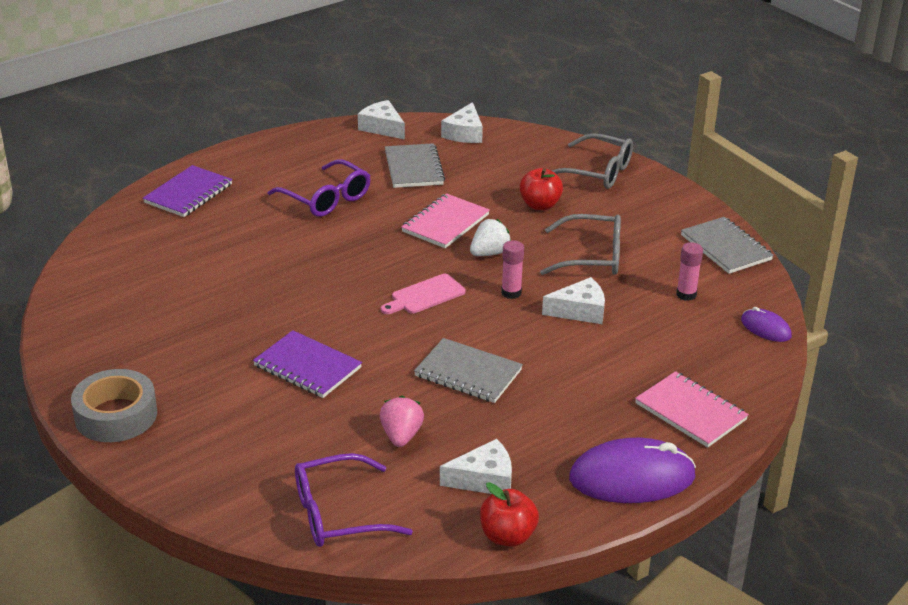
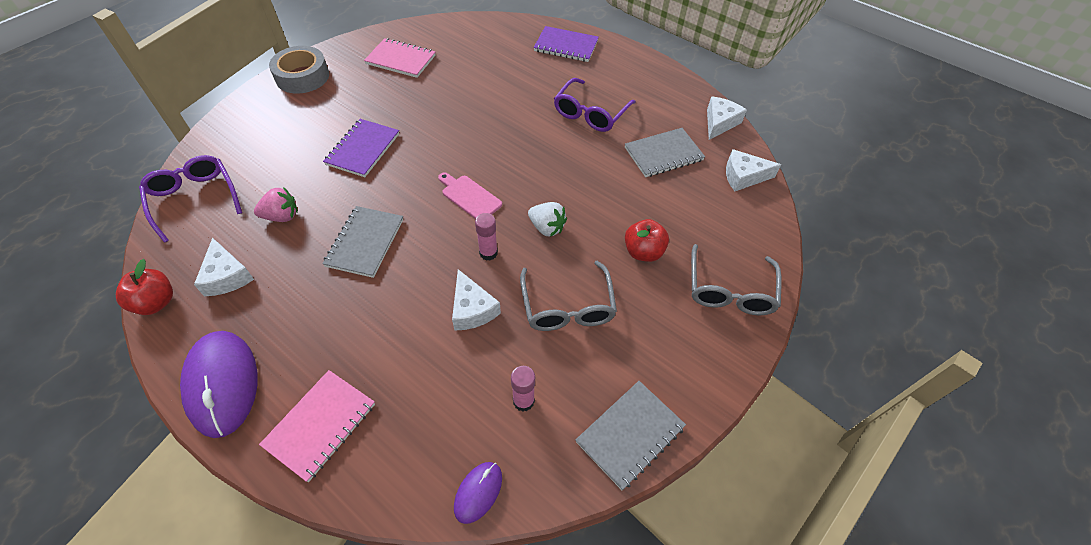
camera: 75 degrees right, 20 degrees up
(445, 223) = (583, 190): pink notebook -> pink notebook (401, 60)

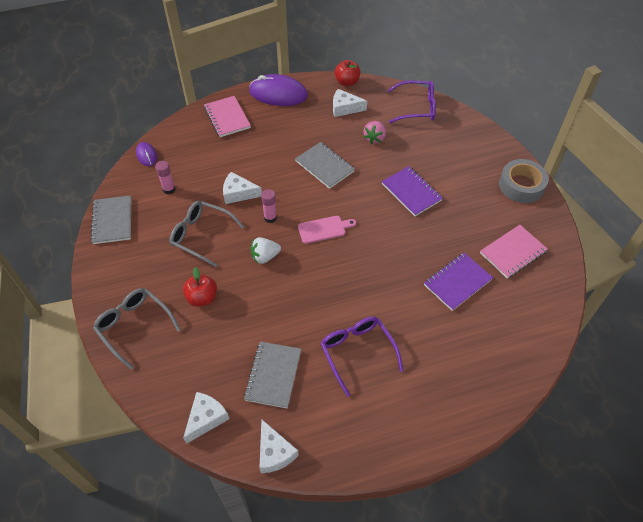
camera: 125 degrees right, 0 degrees up
(566, 46) = (468, 392): purple notebook -> purple notebook (457, 282)

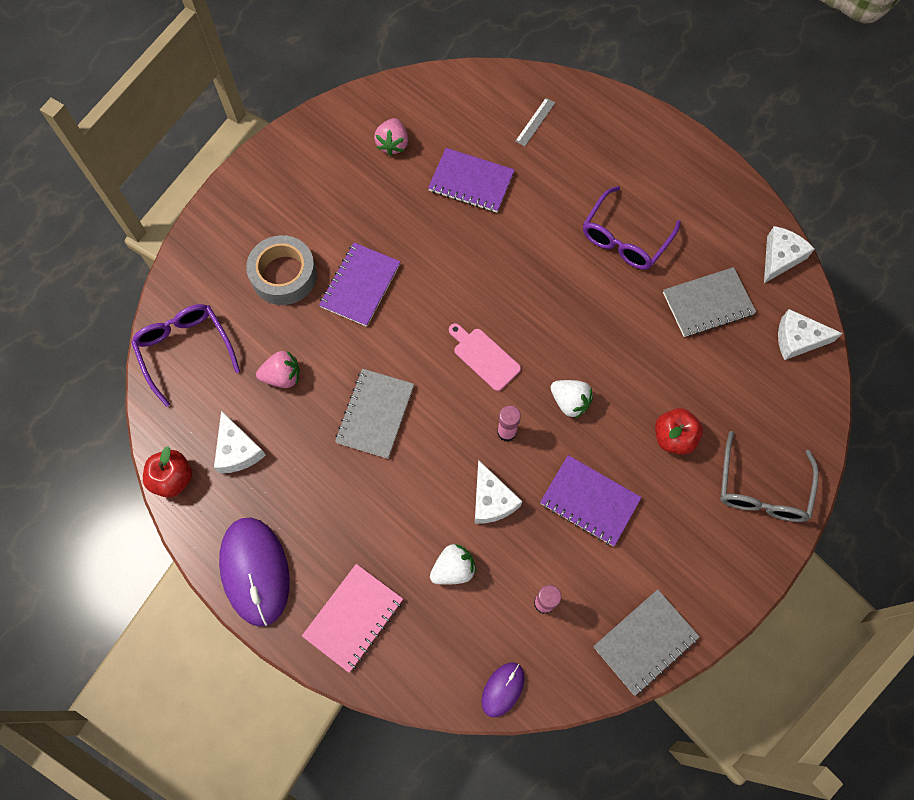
camera: 120 degrees left, 15 degrees up
(201, 235) = (589, 501): grey glasses -> purple notebook
(217, 162) = (453, 569): none -> white strawberry
(491, 349) = (535, 122): none -> grey ruler
(513, 252) = (393, 144): pink notebook -> pink strawberry
(521, 185) = (277, 170): grey tape -> grey tape (284, 275)

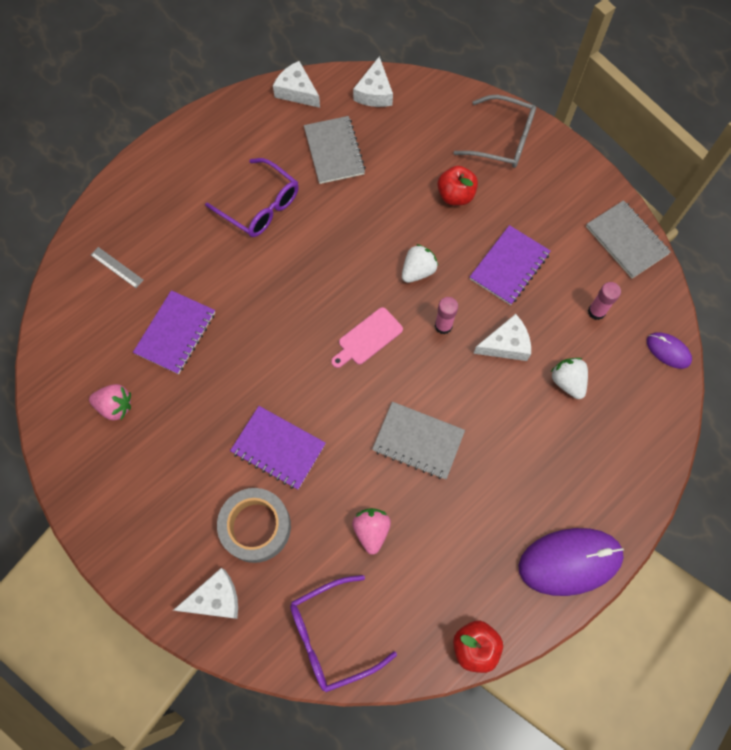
camera: 85 degrees left, 0 degrees up
(238, 450) = (447, 578): white cheese -> white cheese (215, 599)
(353, 618) = (612, 471): pink notebook -> none

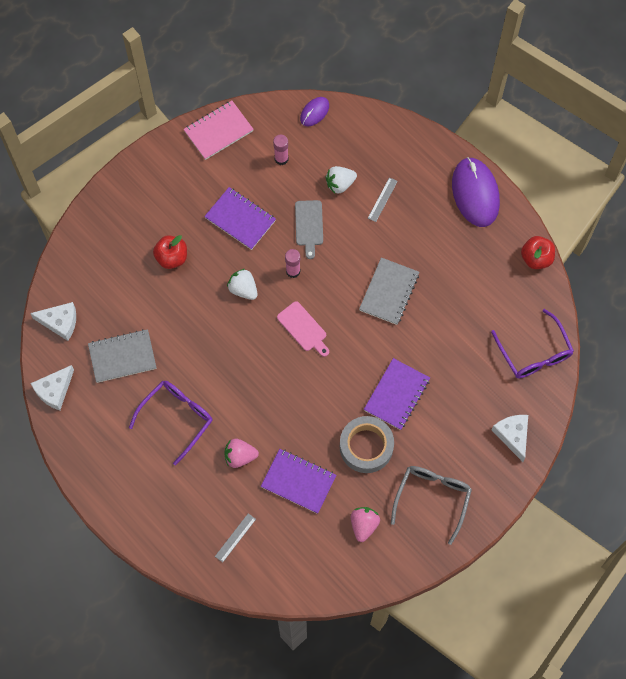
camera: 90 degrees left, 0 degrees up
(256, 527) = (458, 409): grey tape -> grey tape (366, 447)
(371, 531) = (458, 326): pink strawberry -> pink strawberry (240, 456)
(502, 140) = (117, 217): grey glasses -> grey glasses (432, 498)
(506, 344) = (309, 226): white cheese -> grey cutting board
(550, 435) = (382, 199): none -> grey ruler
(626, 240) = (218, 131): grey notebook -> pink notebook

